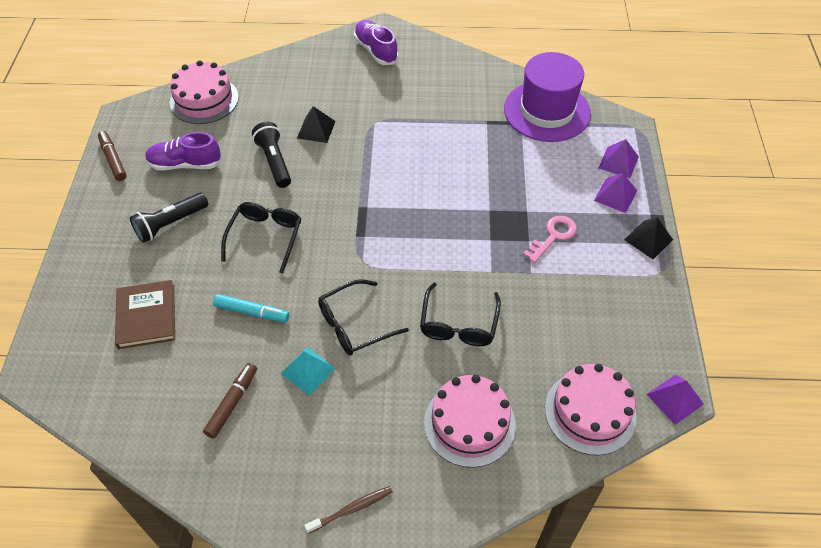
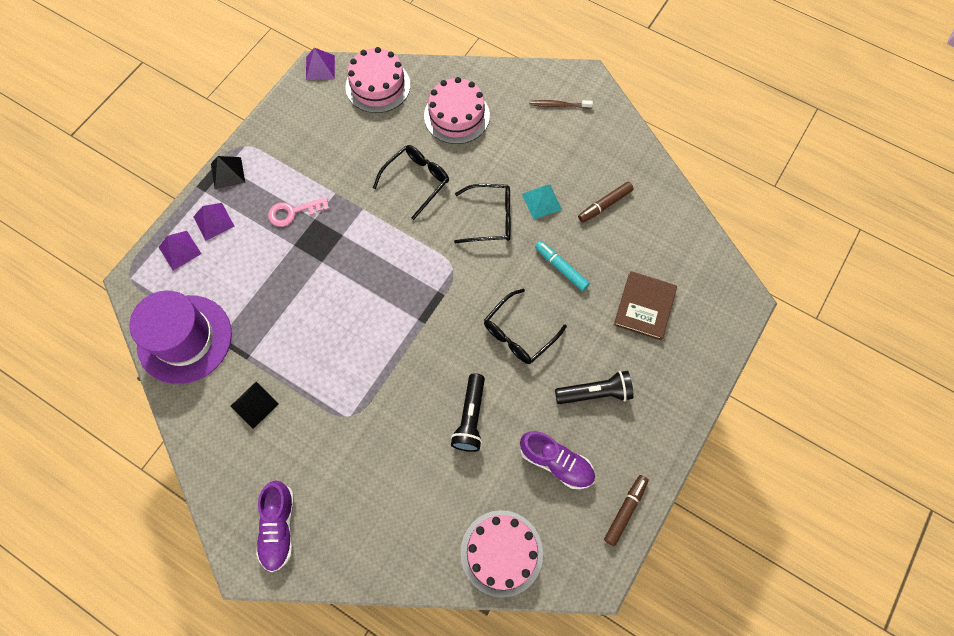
camera: 150 degrees left, 15 degrees up
(113, 159) = (625, 510): brown marker -> brown marker turned 150 degrees counterclockwise
(316, 129) = (409, 439): black pyramid -> black pyramid (254, 405)

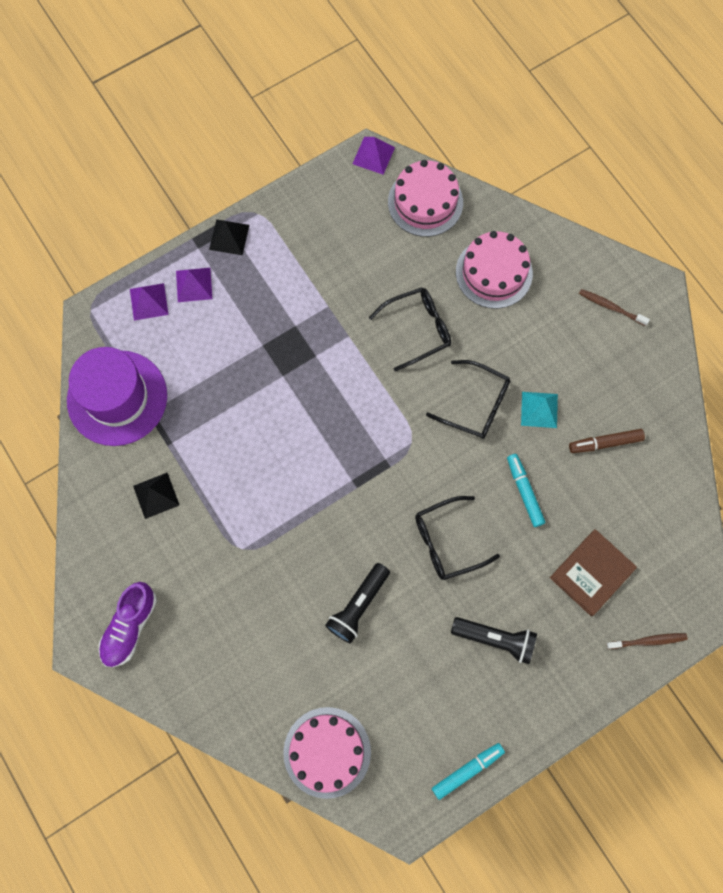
camera: 25 degrees right, 5 degrees up
(293, 212) = (277, 309): pink key -> none
(556, 462) = (422, 690): purple shoe -> none
(625, 510) = (467, 770): brown marker -> turquoise marker
(713, 339) = (648, 641): none -> brown toothbrush

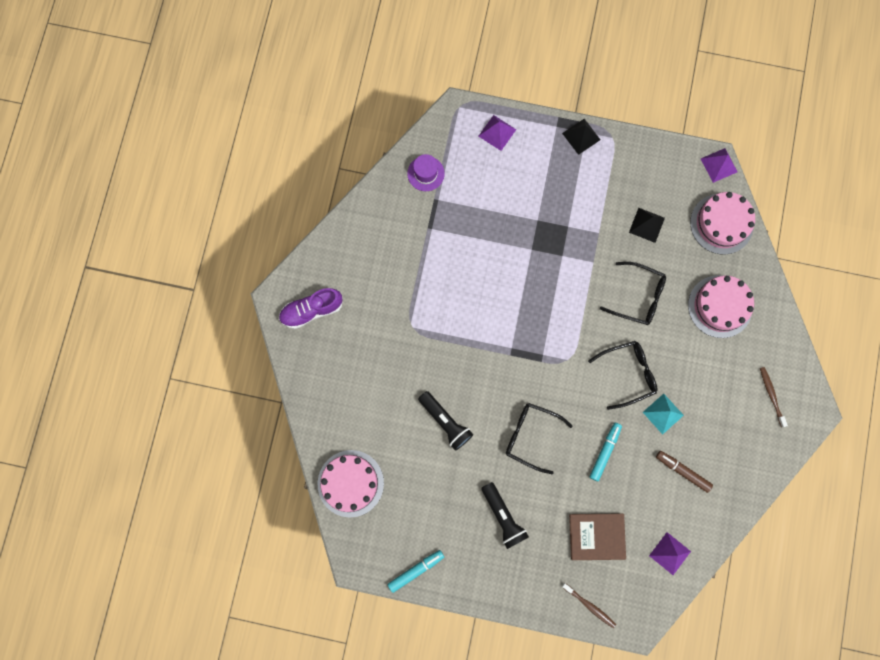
camera: 45 degrees right, 5 degrees up
(117, 398) = (426, 173): purple hat -> purple hat, size x0.47
(156, 495) = (394, 250): black pyramid -> black pyramid (646, 225)
(194, 284) = (532, 146): purple pyramid -> purple pyramid (670, 553)
(358, 605) = (445, 422): black flashlight -> black flashlight turned 120 degrees counterclockwise
(467, 770) = (416, 570): turquoise marker -> turquoise marker turned 45 degrees counterclockwise
(475, 404) = (627, 374): black glasses -> black glasses turned 90 degrees counterclockwise

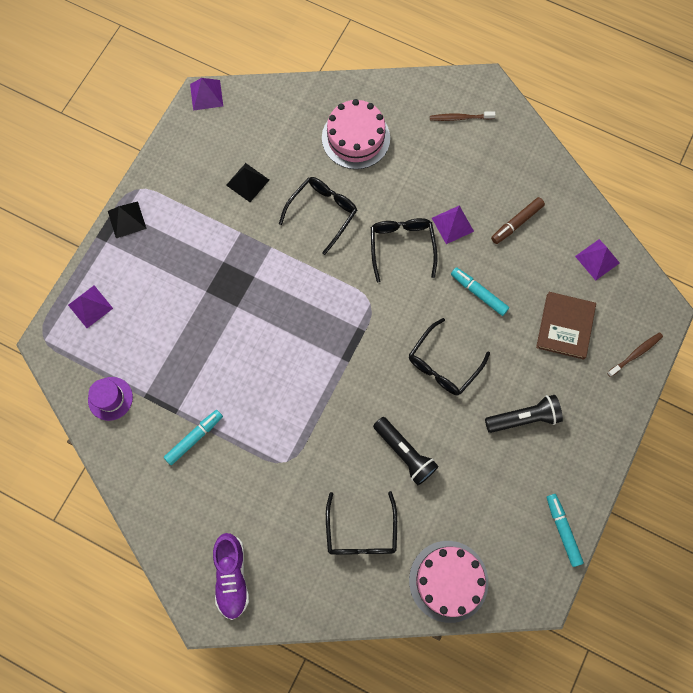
camera: 75 degrees left, 5 degrees down
(371, 402) = (361, 532): none -> black glasses
(412, 249) = (194, 438): none -> turquoise marker
(445, 422) = (404, 453): black flashlight -> black flashlight turned 75 degrees clockwise
(663, 413) = (452, 224): turquoise pyramid -> purple pyramid
(721, 224) = (269, 111): pink cake -> none

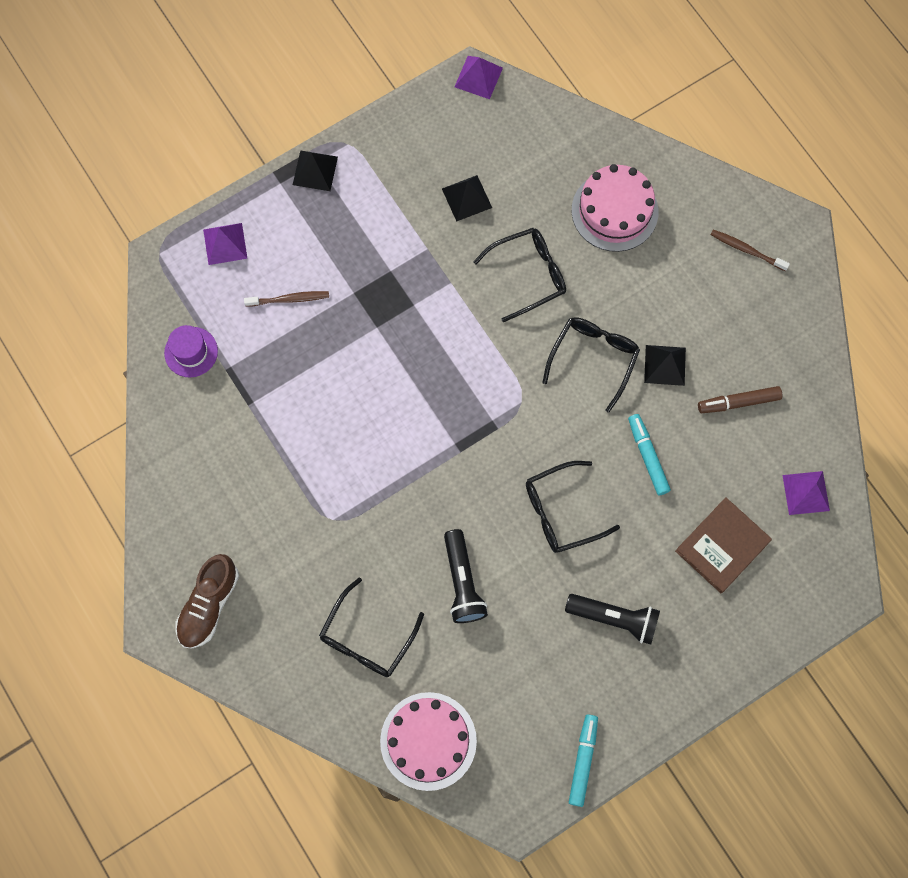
camera: 30 degrees right, 0 degrees up
(194, 438) = (253, 441): turquoise marker -> none
(232, 576) = (209, 605): purple shoe -> brown shoe
(452, 224) = (665, 365): purple pyramid -> black pyramid
(635, 354) = (783, 620): brown toothbrush -> brown toothbrush (289, 299)

